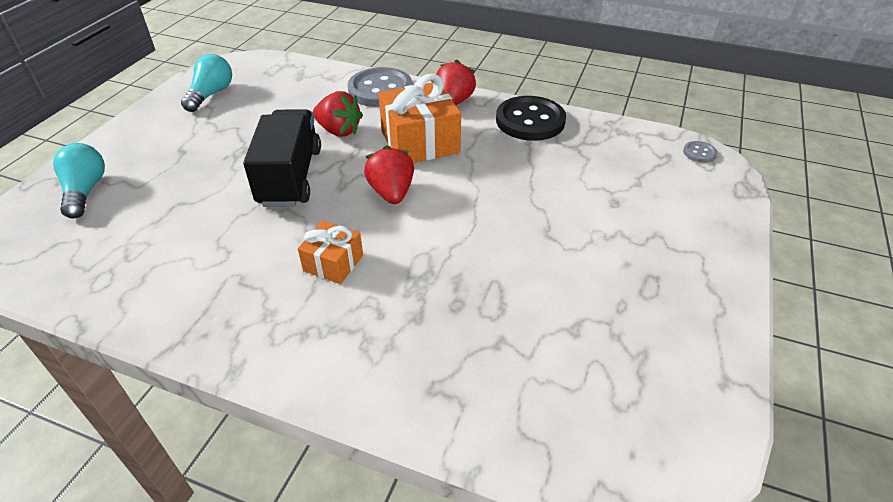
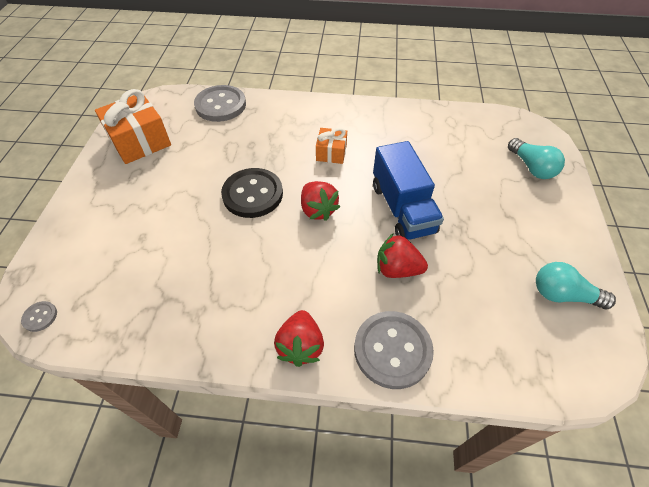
camera: 165 degrees right, 10 degrees up
(211, 94) = (563, 295): turquoise light bulb -> turquoise light bulb turned 105 degrees clockwise
(290, 177) = (402, 208): black truck -> blue truck
(420, 142) = (315, 271): orange gift -> orange gift (140, 141)
(503, 416) = (220, 105): none -> grey button
(530, 121) = (210, 330): black button -> black button (253, 194)

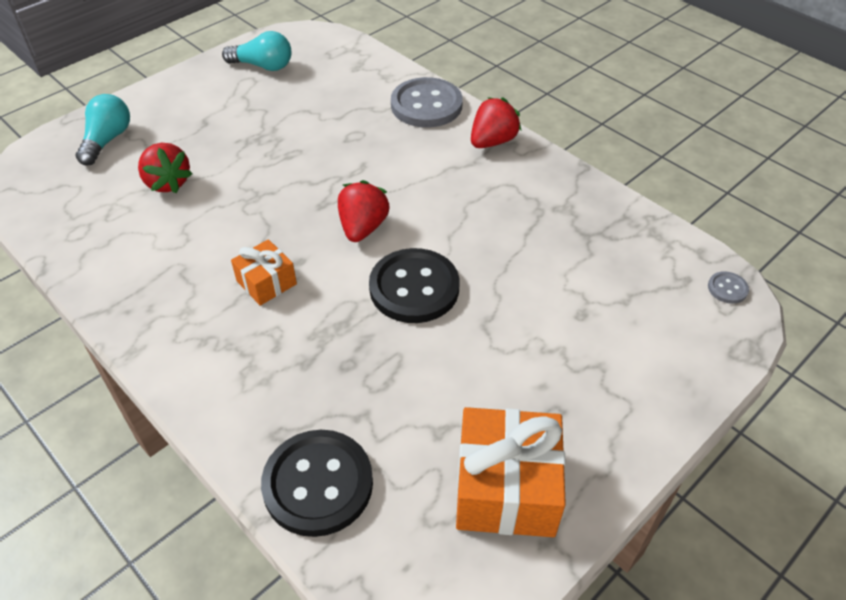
camera: 140 degrees left, 5 degrees down
(220, 105) = (318, 484): grey button -> black button
(397, 269) = (356, 142): red strawberry -> red strawberry (167, 183)
(402, 208) = (281, 180): blue truck -> none
(563, 295) = (263, 66): turquoise light bulb -> turquoise light bulb turned 45 degrees counterclockwise

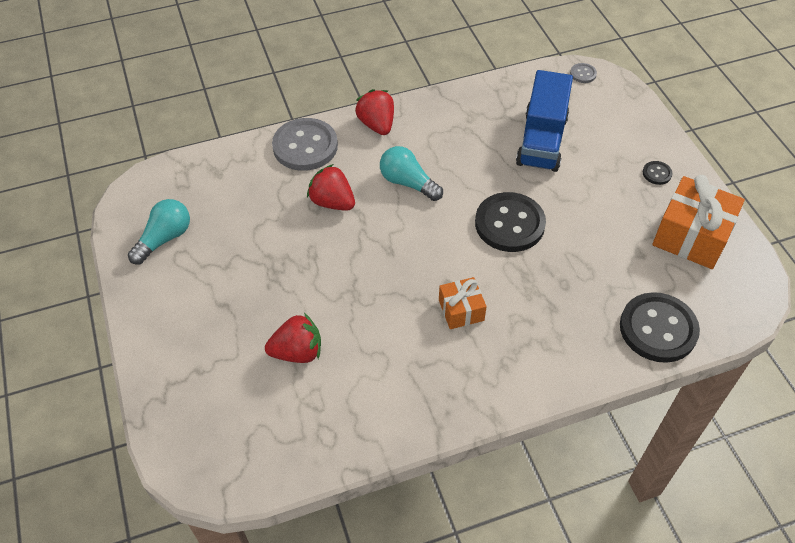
camera: 65 degrees left, 5 degrees up
(107, 140) = (200, 389): turquoise light bulb -> turquoise light bulb (408, 183)
(363, 228) = (431, 233): red strawberry -> red strawberry (332, 202)
(571, 280) = (542, 140): none -> blue truck
(600, 417) = (657, 173): none -> black button

